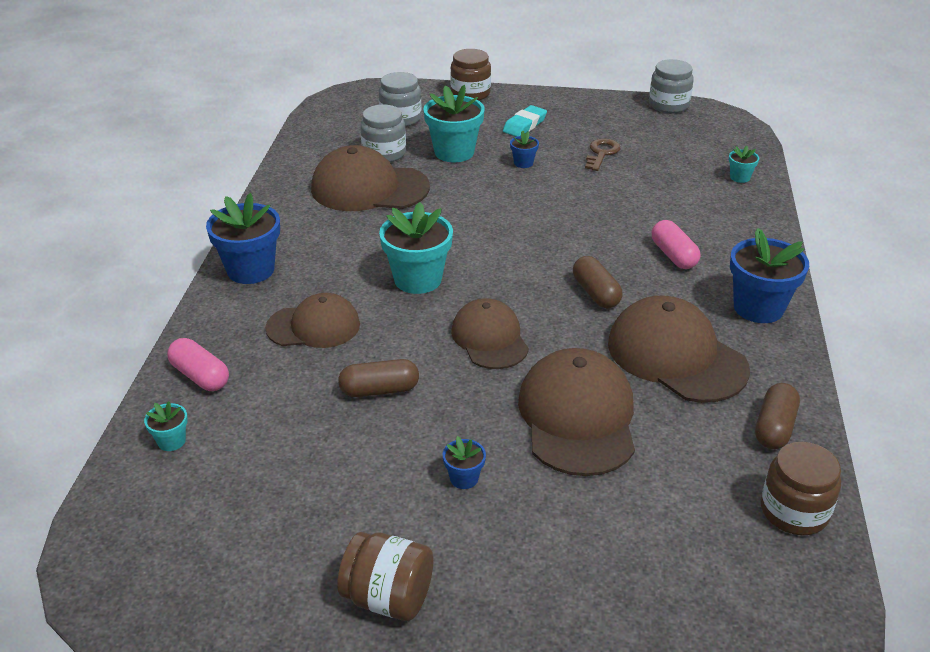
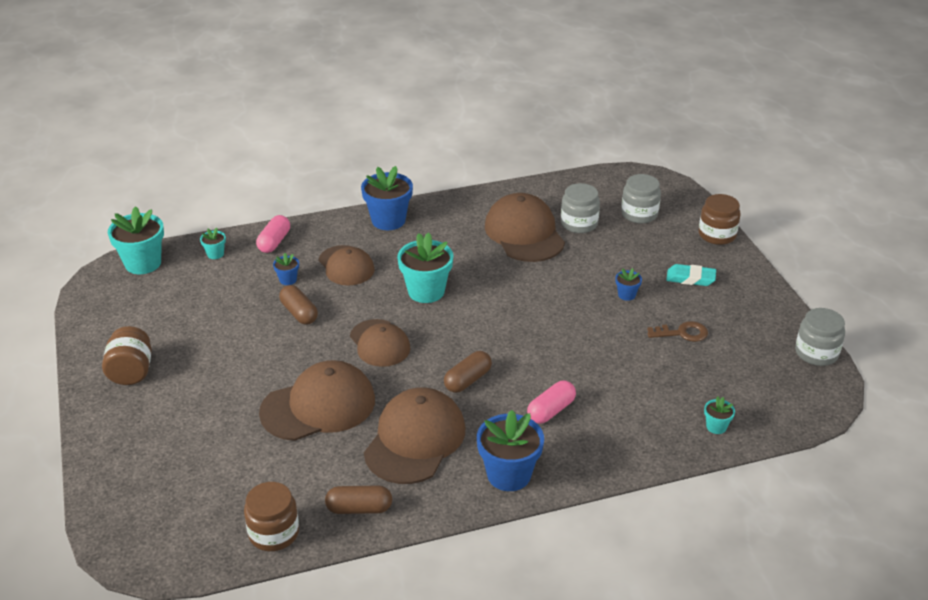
camera: 65 degrees right, 0 degrees up
(454, 152) = (611, 255): turquoise flower pot -> turquoise flower pot (143, 263)
(464, 478) = (236, 372): blue flower pot -> blue flower pot (288, 280)
(489, 338) = (380, 343): brown cap -> brown cap turned 105 degrees clockwise

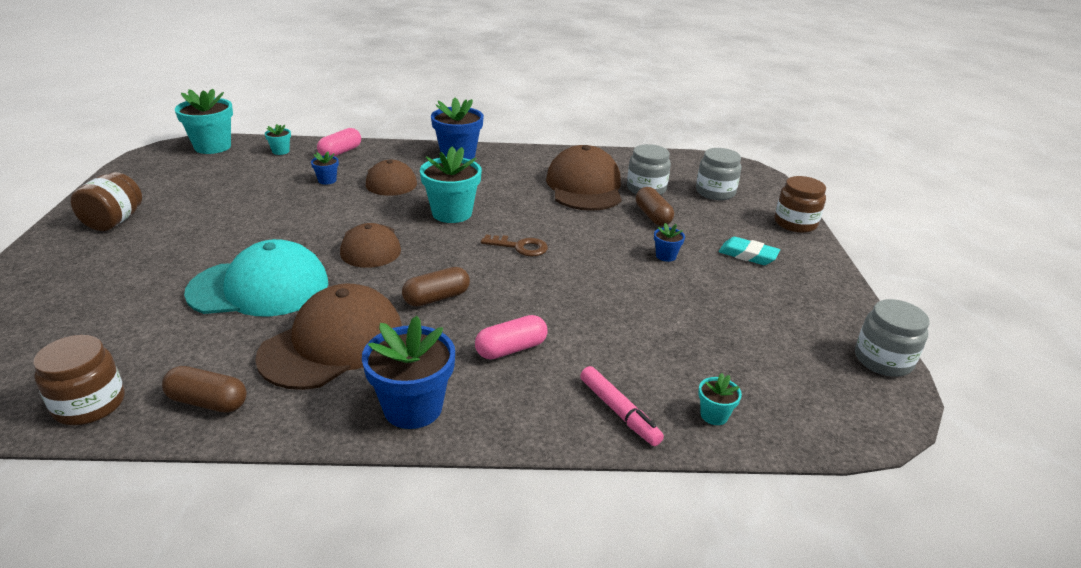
camera: 15 degrees right, 5 degrees down
(299, 313) = (314, 207): brown capsule -> brown capsule (653, 216)
(318, 406) = (259, 288): brown cap -> turquoise cap
(651, 441) = (619, 412): none -> pink marker
(682, 333) = (714, 304): brown key -> brown key (520, 247)

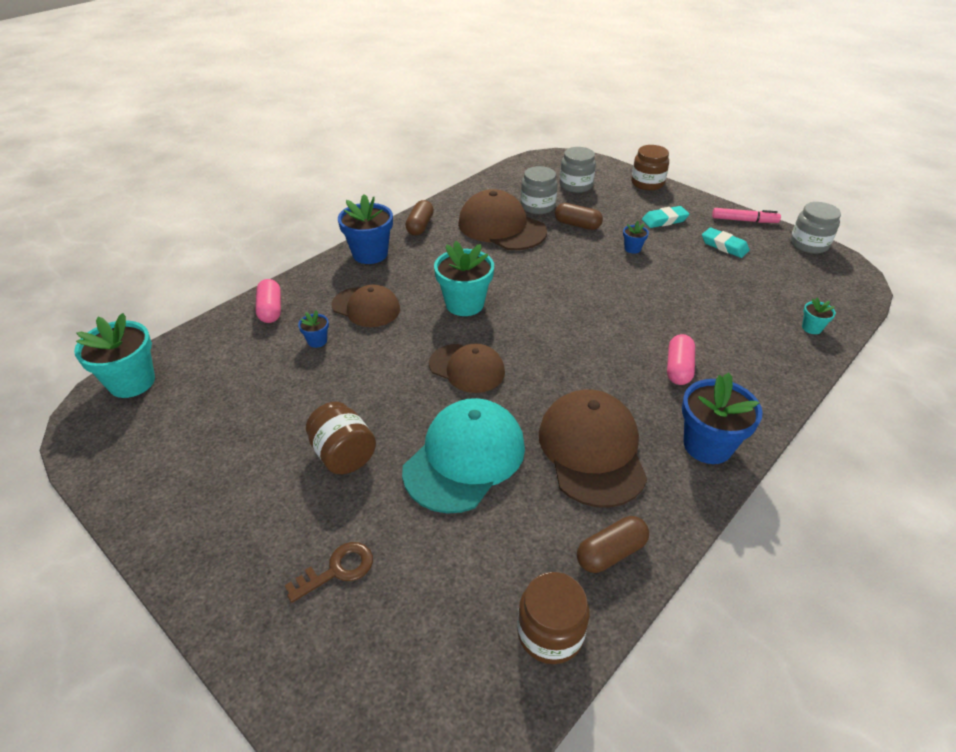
camera: 45 degrees left, 10 degrees up
(114, 221) = (212, 513): brown jar -> brown jar (343, 455)
(280, 151) = (213, 343): turquoise flower pot -> none
(436, 298) = (581, 370): brown capsule -> brown capsule (420, 226)
(520, 247) = (553, 299): brown key -> brown key (337, 570)
(619, 412) = (781, 360): pink marker -> pink marker (744, 220)
(768, 305) = (724, 246): none -> turquoise eraser

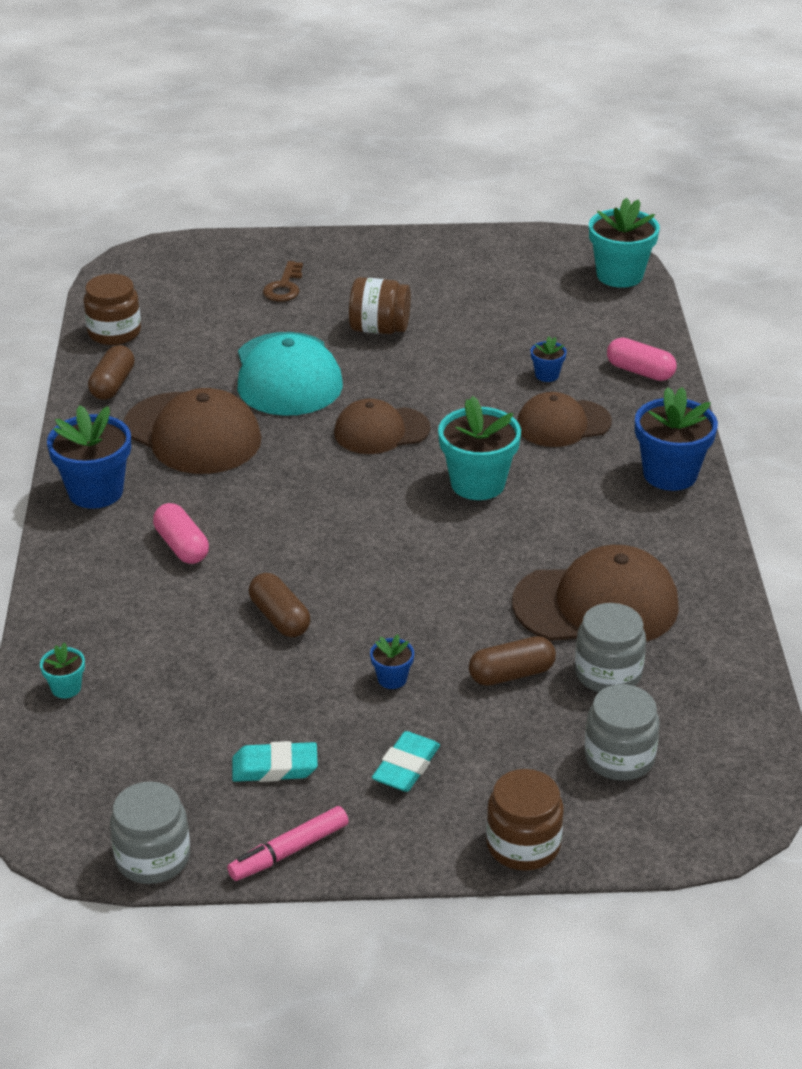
camera: 135 degrees right, 5 degrees down
(420, 226) = (689, 542): brown capsule -> brown capsule (280, 618)

